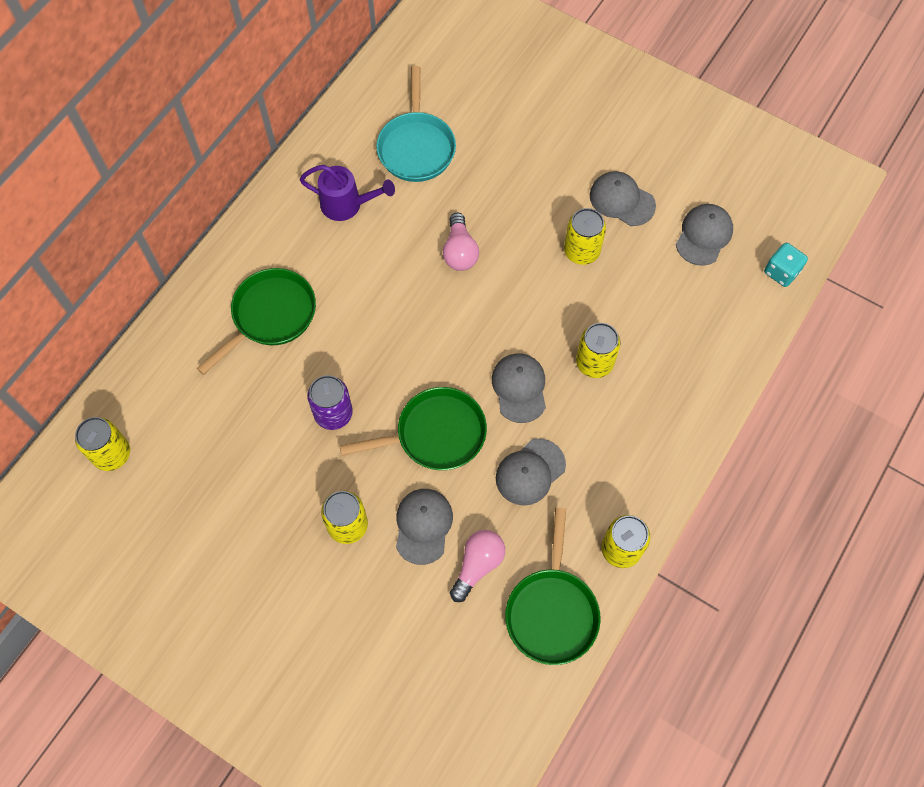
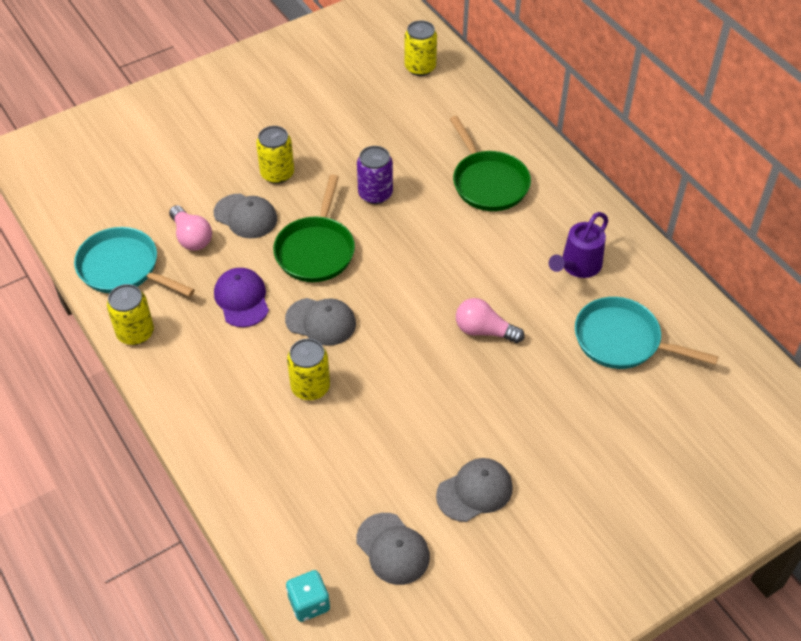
camera: 115 degrees right, 15 degrees down
(530, 472) = (242, 299): grey cap -> purple cap
(552, 611) = (123, 268): green pan -> turquoise pan
(581, 251) = (433, 428): yellow can -> none

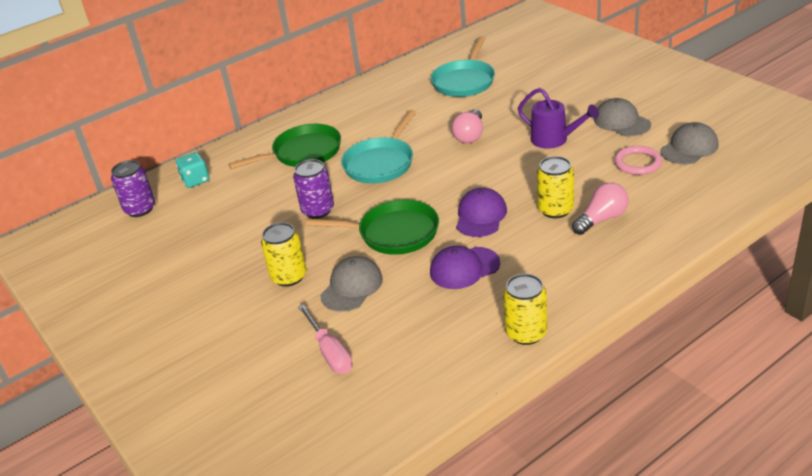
camera: 90 degrees left, 15 degrees down
(123, 268) = (438, 364): turquoise pan -> turquoise pan (381, 163)
(167, 200) = (330, 352): none -> pink screwdriver
(191, 237) = (385, 320): pink light bulb -> pink light bulb (601, 219)
(309, 603) = (758, 176): turquoise dice -> turquoise dice (195, 180)
(321, 322) = (480, 216): grey cap -> purple cap
(376, 485) = (637, 163): none -> pink ring
(420, 67) = (140, 209): yellow can -> purple can
(577, 266) = (395, 104): purple watering can -> purple watering can (554, 140)

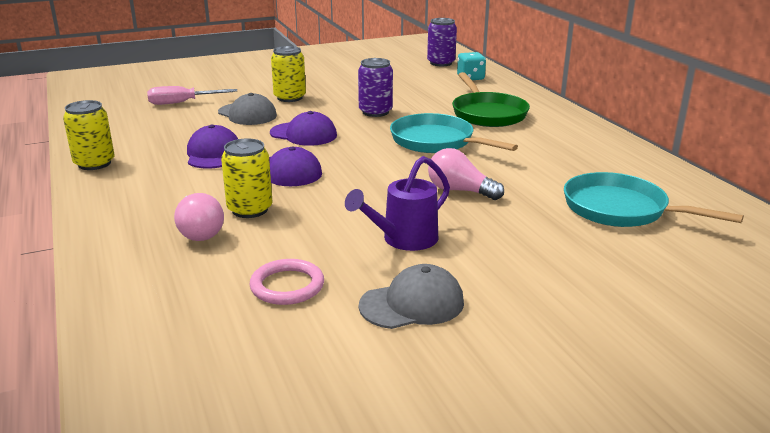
camera: 100 degrees right, 10 degrees down
(393, 233) = (303, 134): green pan -> purple cap
(689, 148) = (281, 343): grey cap -> none

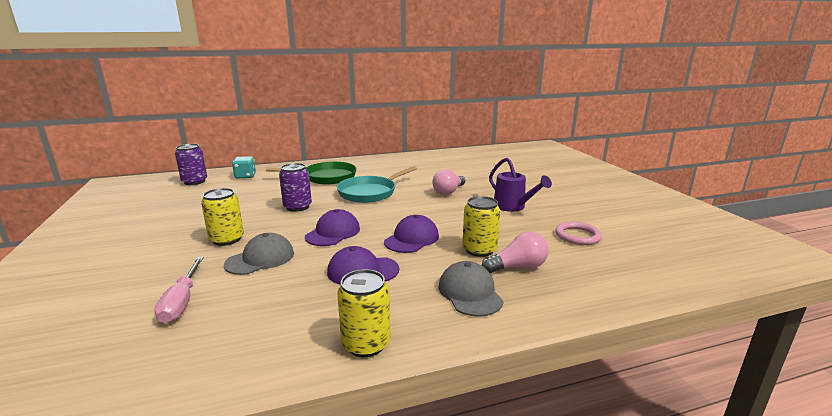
camera: 85 degrees left, 5 degrees down
(412, 304) = (578, 208): grey cap -> grey cap (470, 293)
(621, 210) = (470, 165): turquoise pan -> none

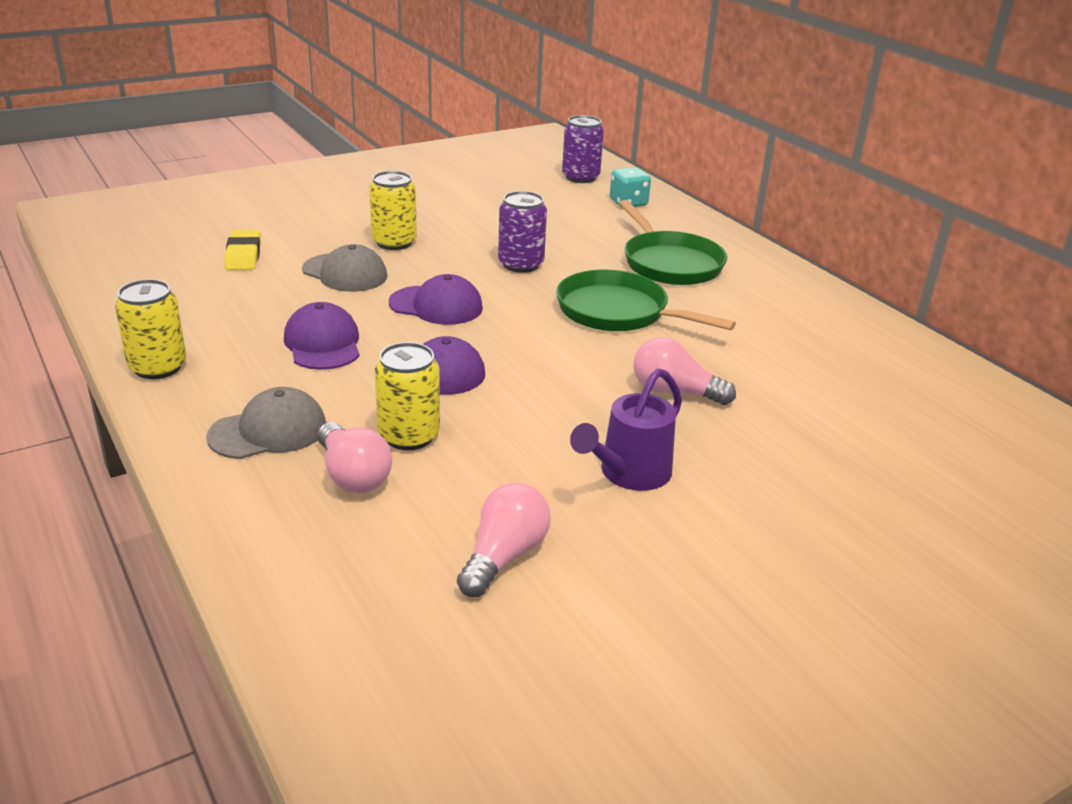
camera: 75 degrees right, 10 degrees up
(182, 302) = (243, 255): pink screwdriver -> yellow eraser
(370, 192) = (618, 312): turquoise pan -> green pan
(577, 236) = (504, 556): pink ring -> pink light bulb

